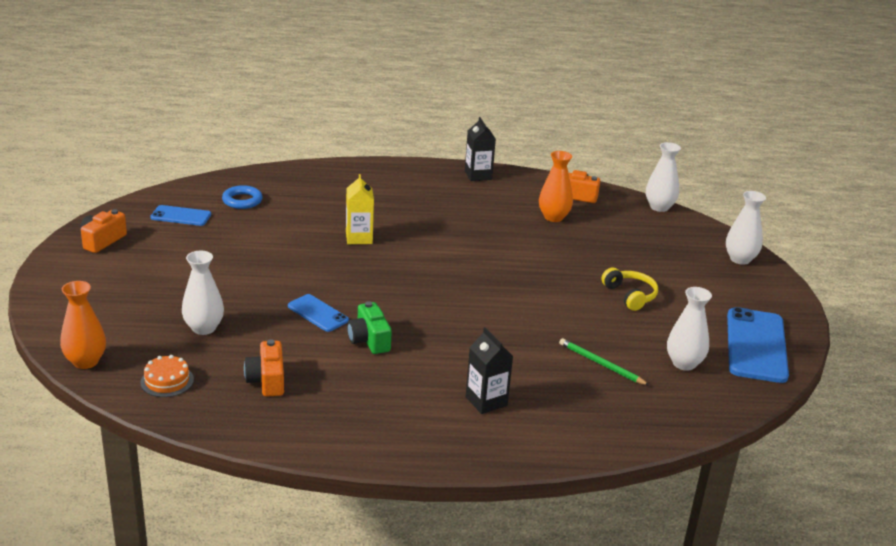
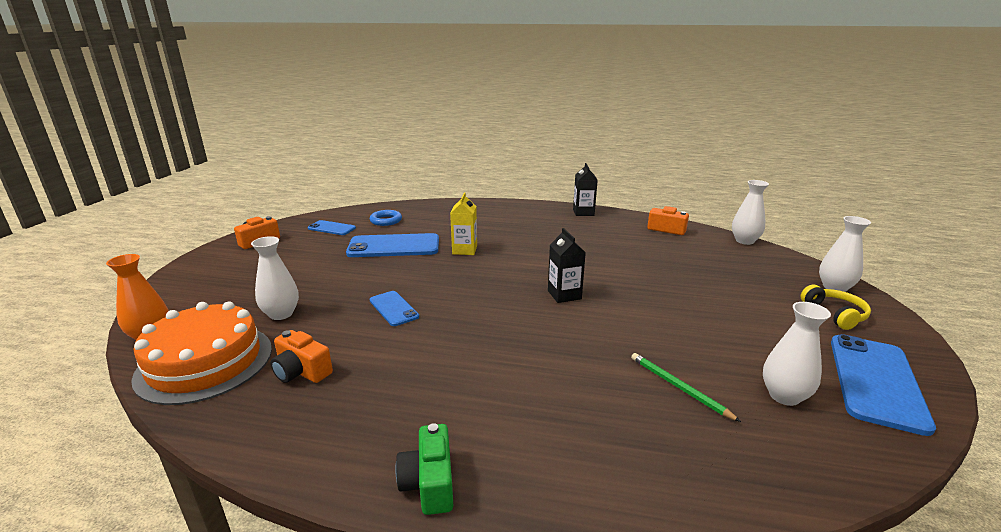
camera: 15 degrees right, 5 degrees down
(167, 381) = (205, 362): orange cake -> orange cake, size x2.31
(267, 380) = (301, 371): orange camera -> orange camera turned 60 degrees counterclockwise
(274, 238) = (394, 246): none -> blue phone
(369, 340) = (429, 338): green camera -> green camera (429, 483)
(486, 401) = (529, 421): black carton -> black carton (564, 295)
(553, 217) = (643, 244): orange vase -> none
(630, 295) = (716, 314): yellow headphones -> yellow headphones (835, 314)

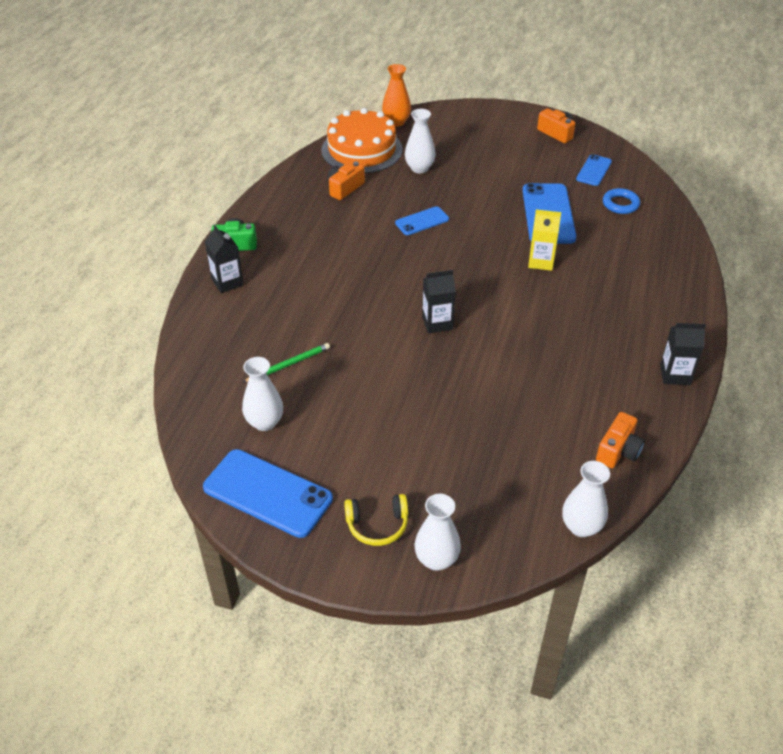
camera: 95 degrees right, 20 degrees up
(534, 477) = (227, 282): none -> black carton

